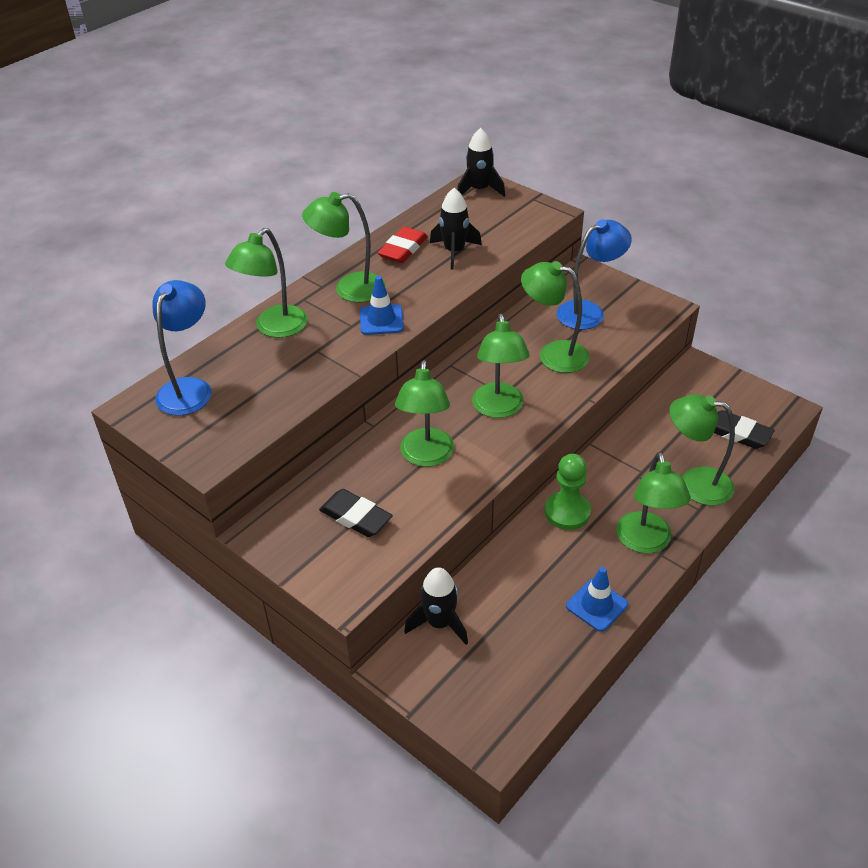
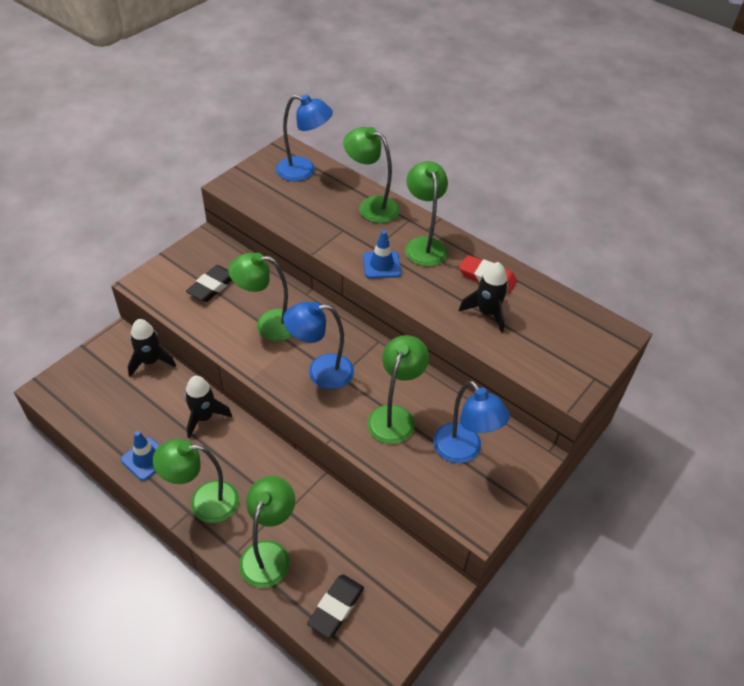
camera: 85 degrees right, 5 degrees up
(479, 190) = (602, 334): black rocket -> black rocket (204, 417)
(499, 409) = (321, 372): green lamp -> blue lamp
(567, 512) = (245, 447): green pawn -> none

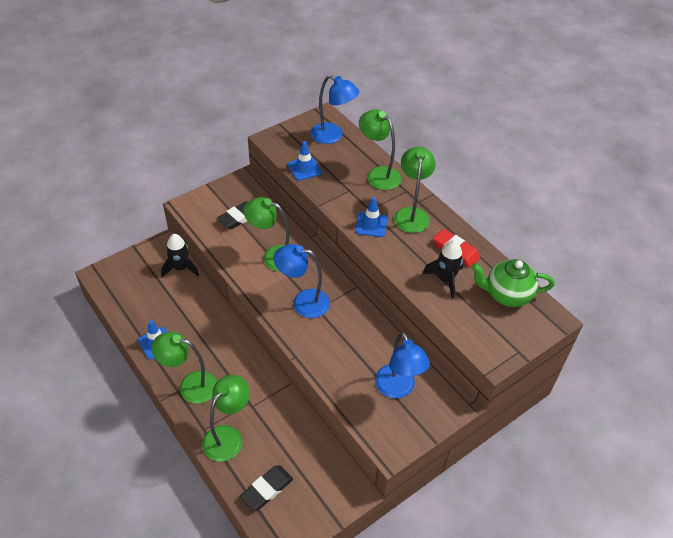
camera: 15 degrees right, 0 degrees up
(204, 417) = (209, 320): black rocket -> none
(282, 213) = (304, 168): none -> blue traffic cone
(395, 416) = (351, 349): green lamp -> none
(560, 317) = (507, 295): none -> green teapot

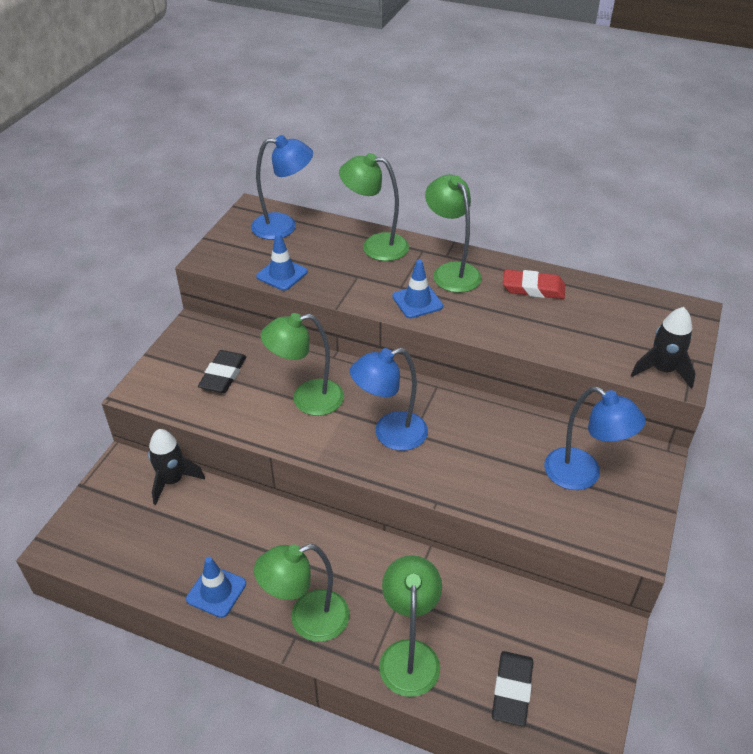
camera: 30 degrees left, 5 degrees down
(445, 279) = (551, 322): black rocket -> black rocket (662, 370)
(507, 295) = (626, 309): green teapot -> none

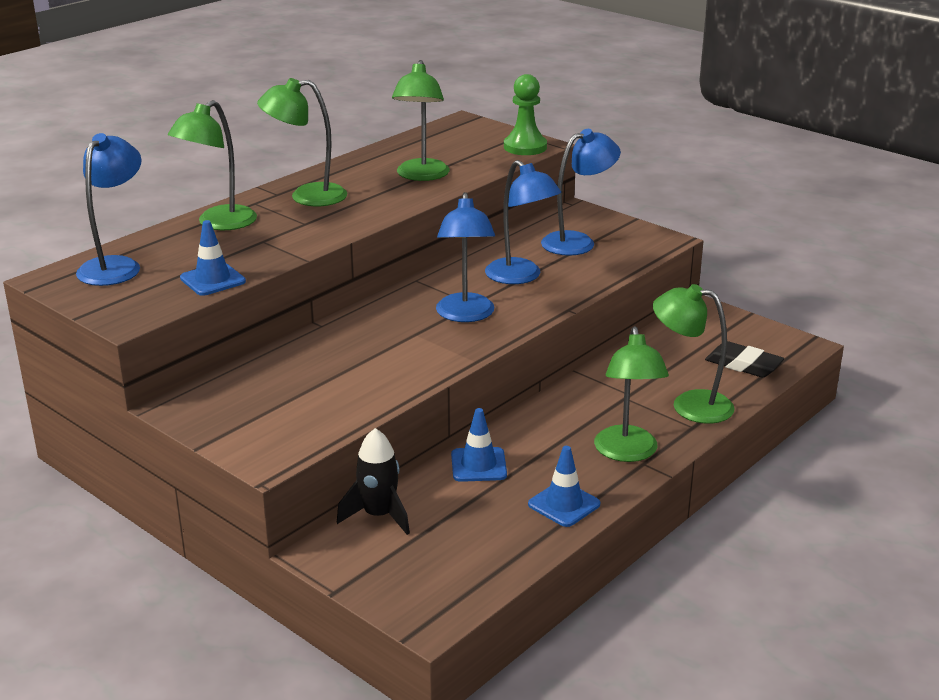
camera: 70 degrees left, 15 degrees down
(223, 375) = (290, 397): black eraser -> none
(307, 399) = (377, 351): green lamp -> green lamp (421, 176)
(417, 301) = (338, 220): blue traffic cone -> blue traffic cone (478, 465)
(482, 452) = (520, 277): none -> blue lamp
(533, 288) = (371, 168): red eraser -> none
(662, 370) = (525, 147): black rocket -> green pawn

